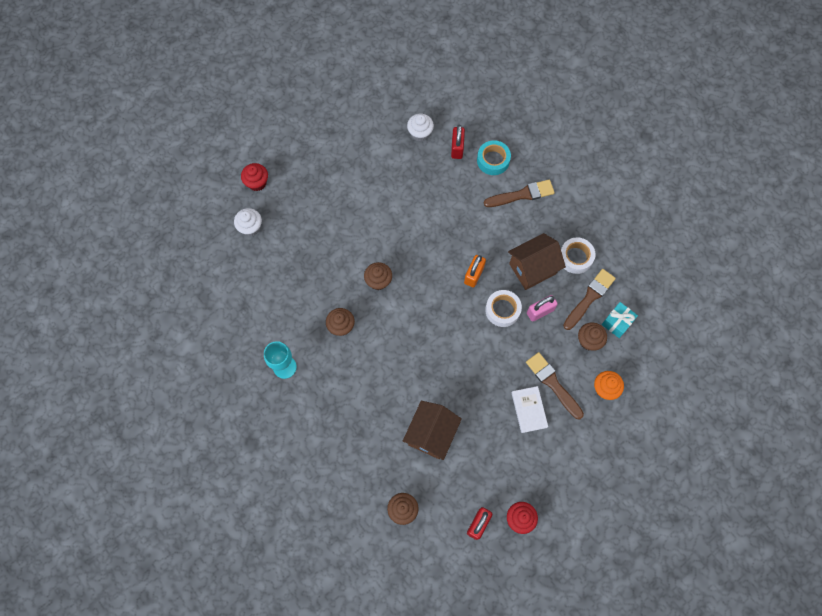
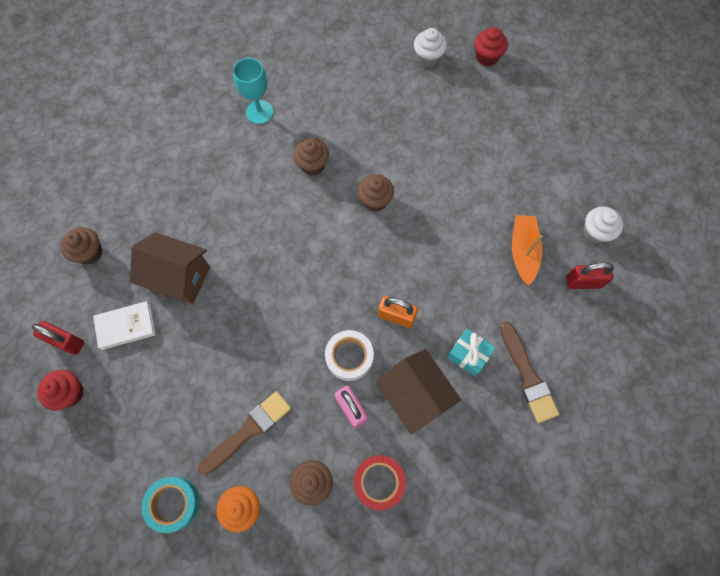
camera: 85 degrees right, 0 degrees up
(431, 183) = (523, 251): none -> orange boat
(493, 160) = (574, 332): turquoise tape -> turquoise tape (173, 503)
(529, 410) = (211, 399): white book -> white book (126, 326)
(575, 257) = (439, 459): white tape -> none
(589, 297) = (379, 482): brown brush -> red tape
(617, 322) = (344, 525): turquoise gift -> turquoise gift (468, 355)

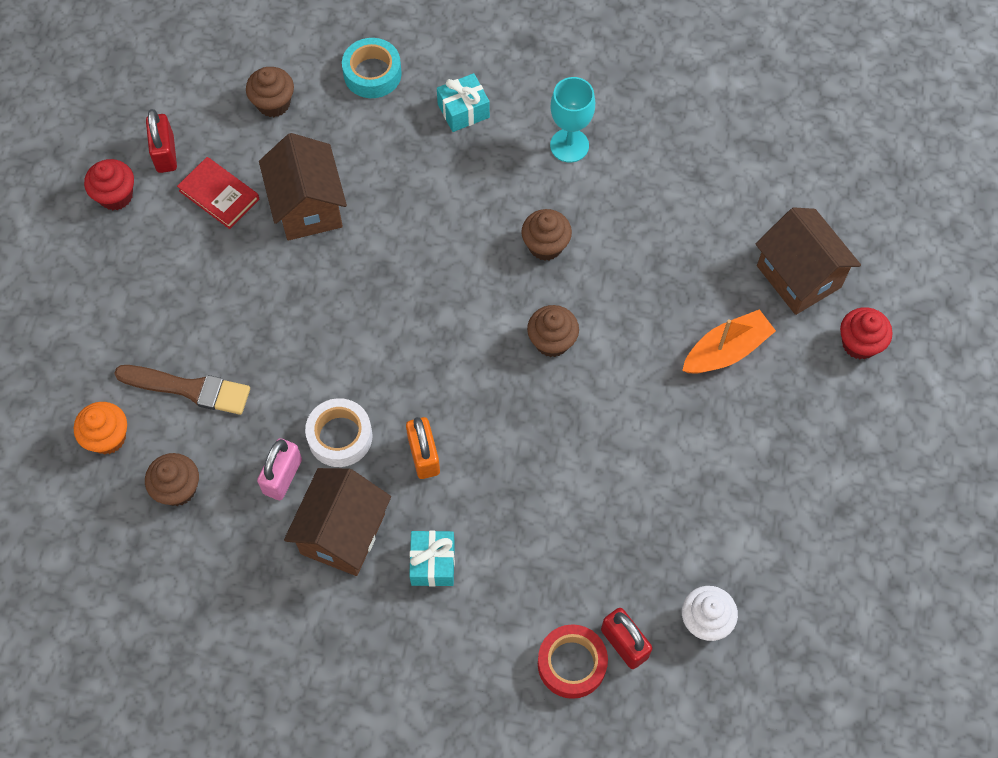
camera: 55 degrees right, 5 degrees down
(126, 326) = (219, 195): white book -> red book
(173, 503) = (70, 369): turquoise tape -> turquoise tape (372, 73)
(189, 151) = (463, 111): none -> turquoise gift
(379, 482) = (221, 556): red tape -> red tape (571, 664)
(428, 58) = (798, 276): white cupcake -> brown house
(523, 251) = (611, 548): orange boat -> orange boat (726, 350)
(528, 376) = (454, 646): brown brush -> none

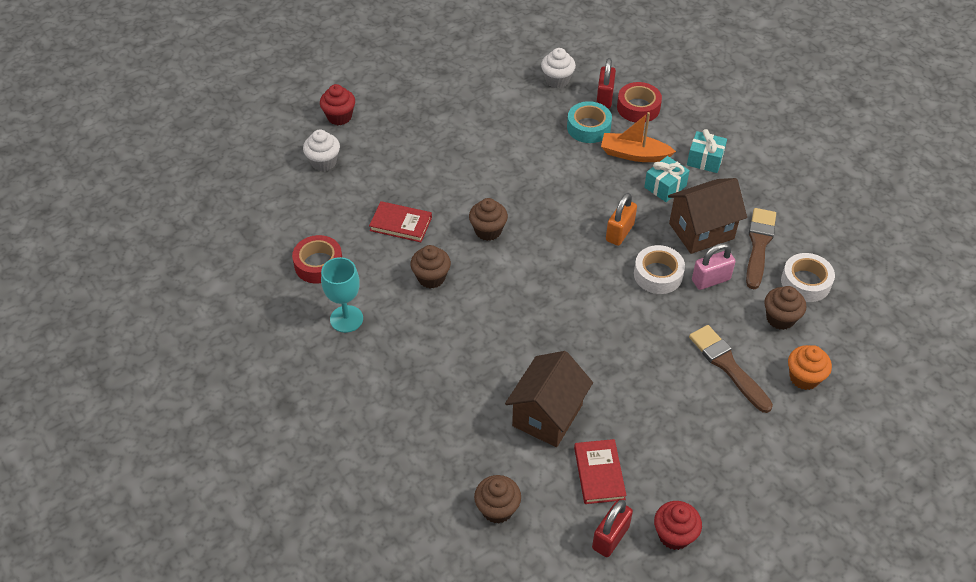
camera: 135 degrees left, 15 degrees down
(183, 560) = (805, 282): none -> white tape
(268, 569) = (759, 245): none -> brown brush
(372, 73) = (407, 471): turquoise tape -> turquoise tape (588, 127)
(463, 111) = (380, 393): turquoise gift -> turquoise gift (705, 160)
(640, 275) = (401, 224): none -> red book
(658, 171) = (318, 264): none -> red tape
(726, 350) = (405, 161): orange boat -> orange boat (634, 154)
(798, 276) = (323, 162): brown house -> white cupcake

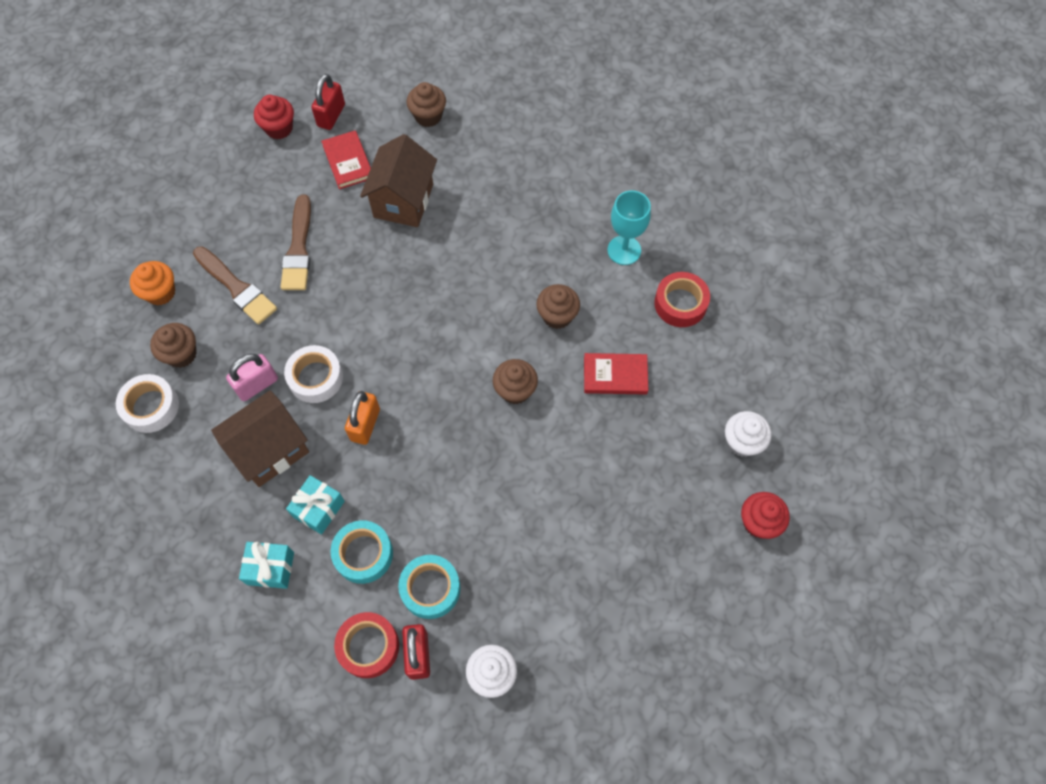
camera: 165 degrees right, 15 degrees up
(634, 154) = (363, 554): orange boat -> turquoise tape
(759, 245) = (202, 446): brown brush -> brown brush (298, 249)

